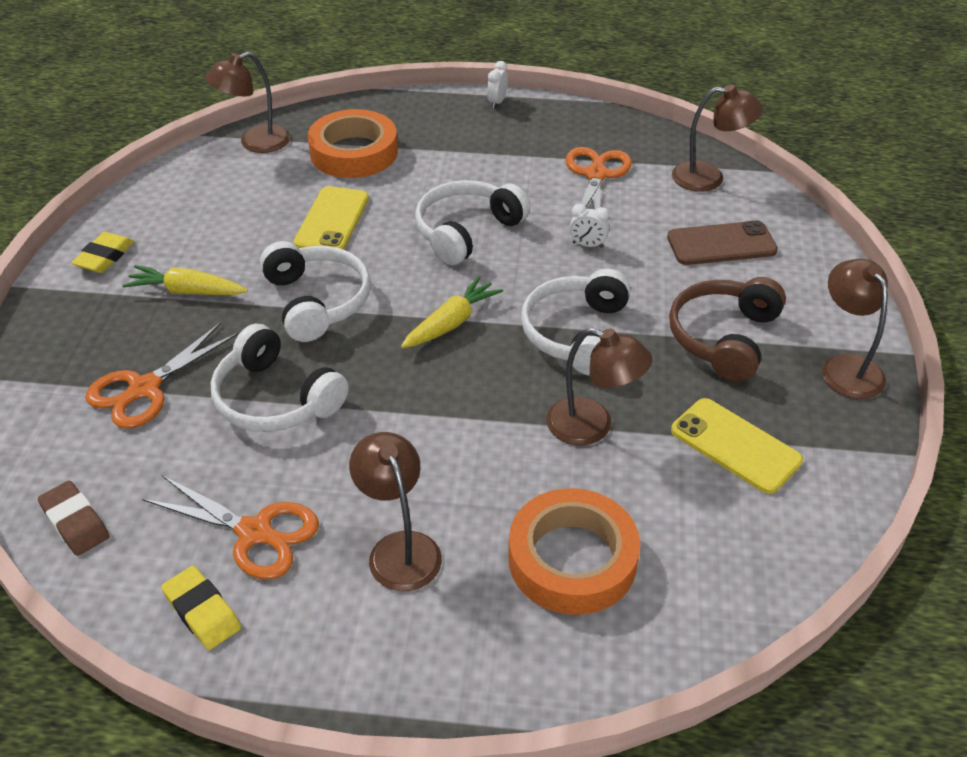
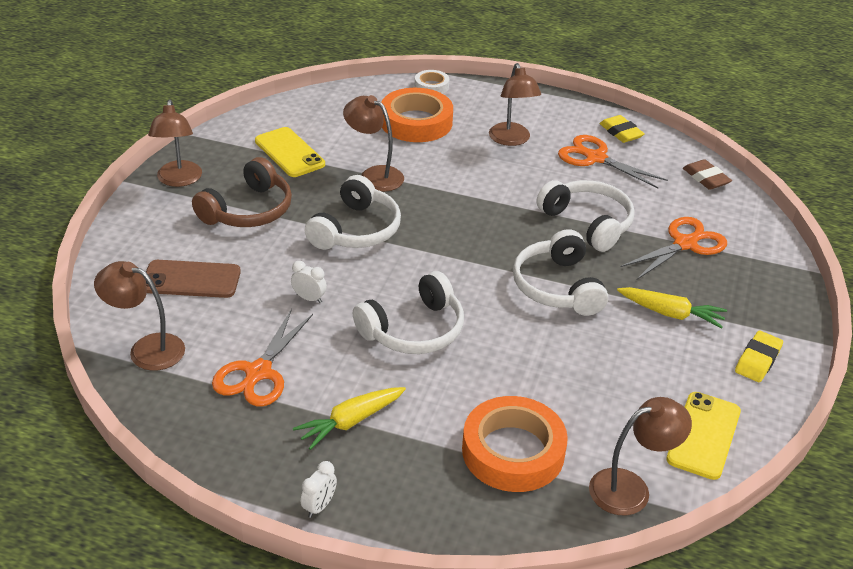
camera: 170 degrees left, 5 degrees down
(332, 221) = (542, 363): yellow phone -> yellow phone (703, 435)
(451, 323) = (450, 253): yellow carrot -> yellow carrot (350, 422)
(579, 678) = (431, 86): none -> white tape

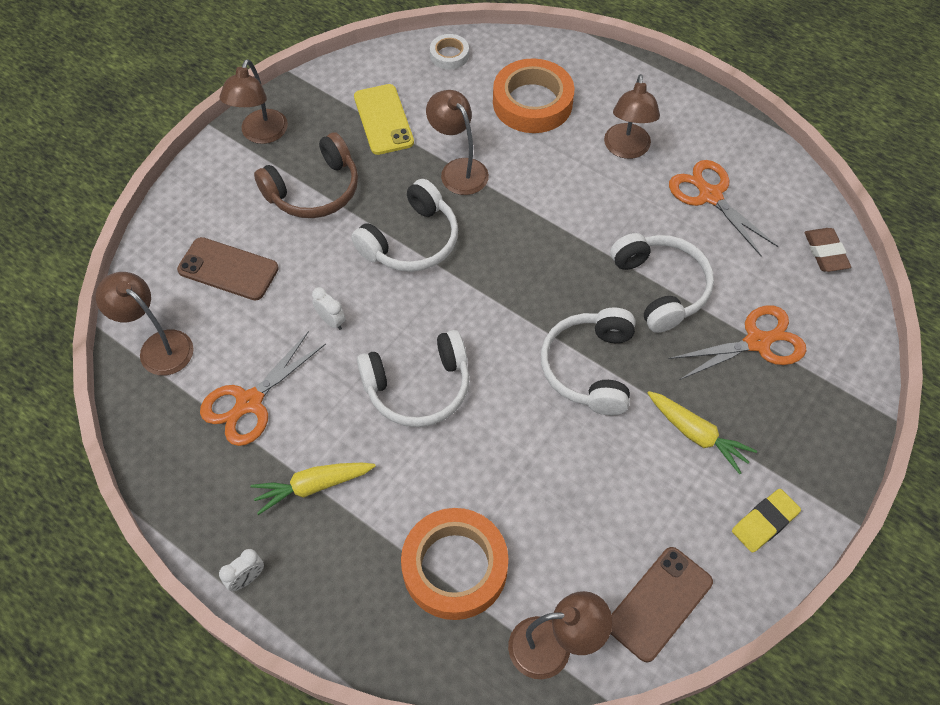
camera: 20 degrees right, 20 degrees up
(431, 86) = (570, 52): white tape -> white tape (449, 55)
(621, 132) = (756, 164): yellow eraser -> none
(703, 435) = (659, 603): yellow phone -> brown phone

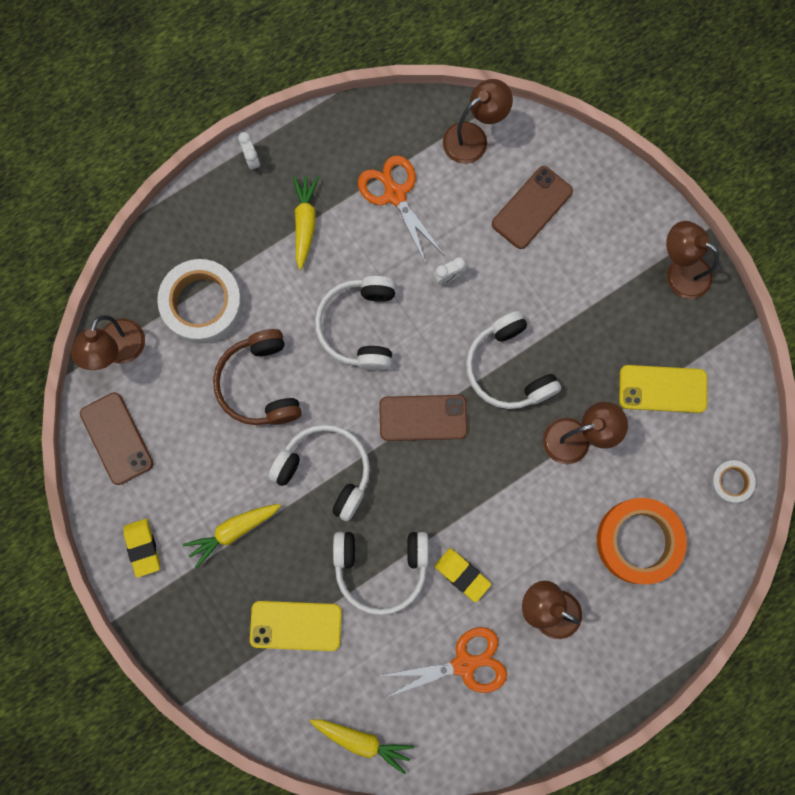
camera: 110 degrees right, 20 degrees up
(314, 190) = (595, 301): brown headphones -> brown headphones (260, 384)
(455, 567) = (202, 304): orange tape -> white tape
(493, 298) = (423, 418): none -> brown phone
(631, 220) = (462, 575): none -> yellow eraser
(757, 342) = (296, 625): orange scissors -> yellow phone
(825, 252) = (362, 741): brown eraser -> yellow carrot

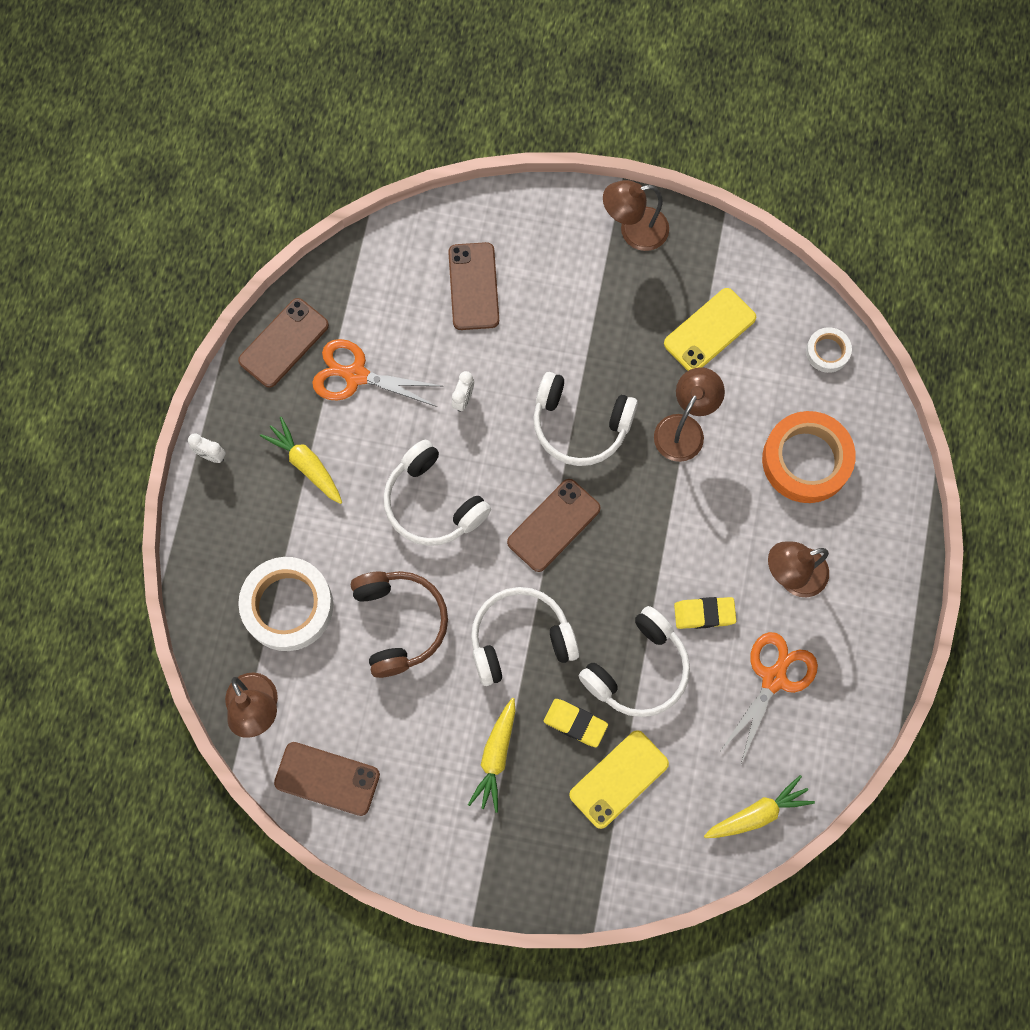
camera: 45 degrees left, 5 degrees down
(143, 547) = (437, 842): yellow eraser -> yellow eraser (575, 723)
(260, 384) = (399, 623): brown headphones -> brown headphones turned 135 degrees counterclockwise
(370, 129) = (283, 343): none -> brown phone
(473, 138) = (373, 275): brown lamp -> none

